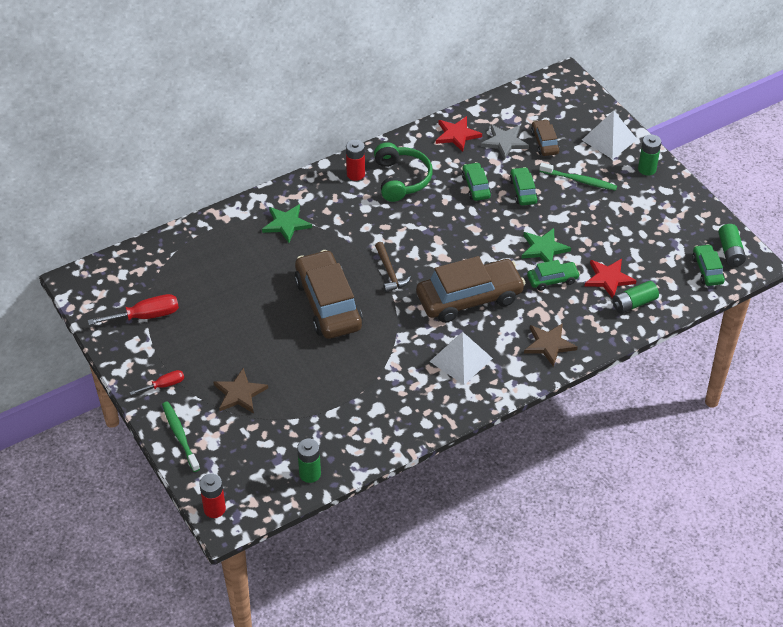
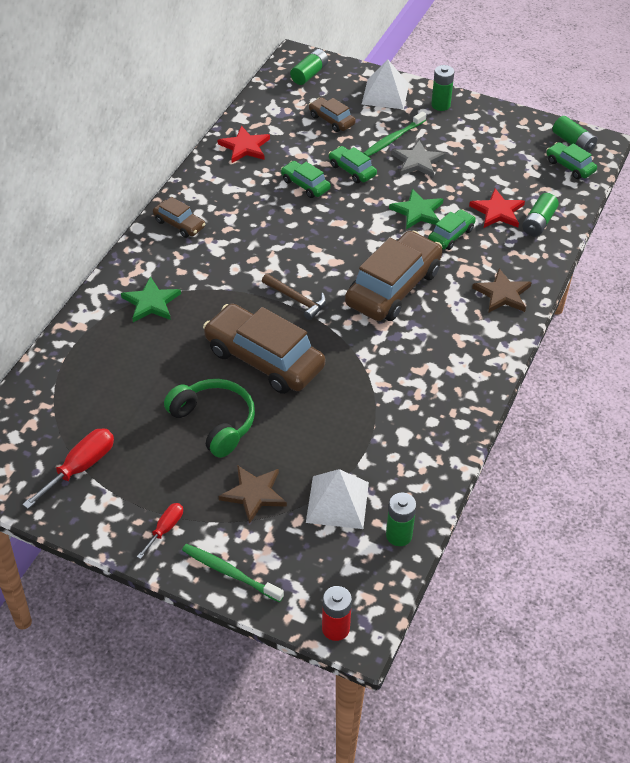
camera: 35 degrees left, 0 degrees up
(355, 174) = (179, 224): red battery -> brown car
(401, 179) = (228, 209): green headphones -> green headphones (214, 422)
(461, 360) = (438, 347): white pyramid -> white pyramid (337, 502)
(504, 142) = (295, 135): grey star -> grey star (417, 161)
(562, 96) = (309, 74): none -> green battery
(579, 180) = (393, 139): green toothbrush -> green toothbrush turned 150 degrees clockwise

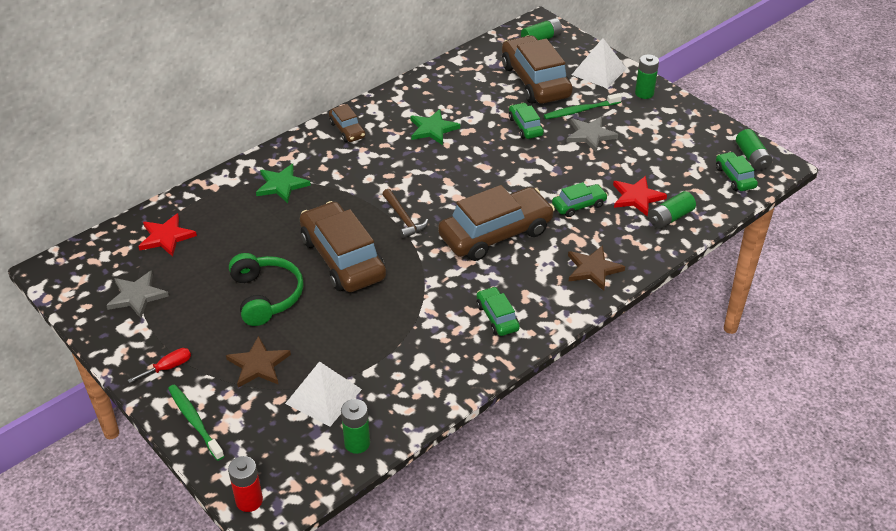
camera: 25 degrees right, 5 degrees down
(80, 467) = (137, 296): red screwdriver -> grey star
(245, 147) = (444, 83): red star -> red star (166, 237)
(305, 185) = (475, 127): green car -> green car (497, 317)
(331, 120) = (535, 81): brown car -> brown car, size x2.05
(418, 212) = (561, 177): green star -> green star (433, 129)

